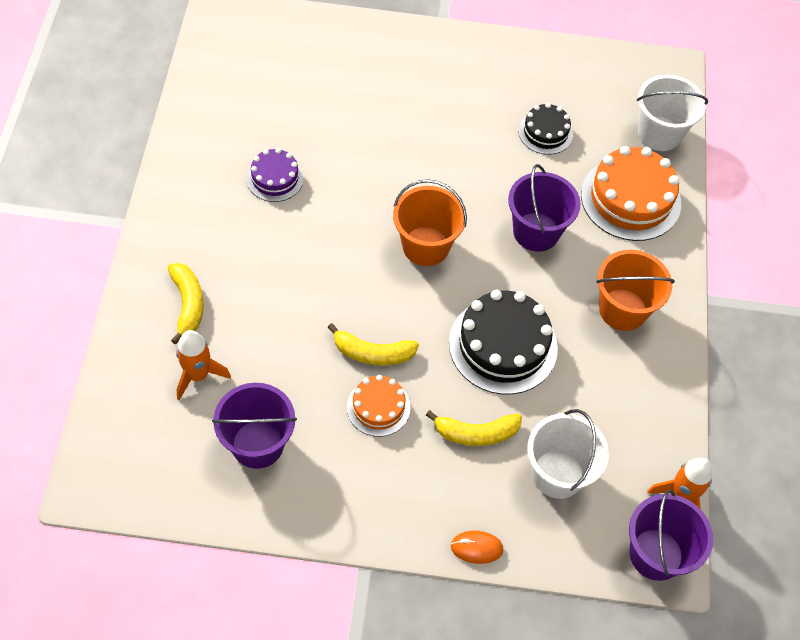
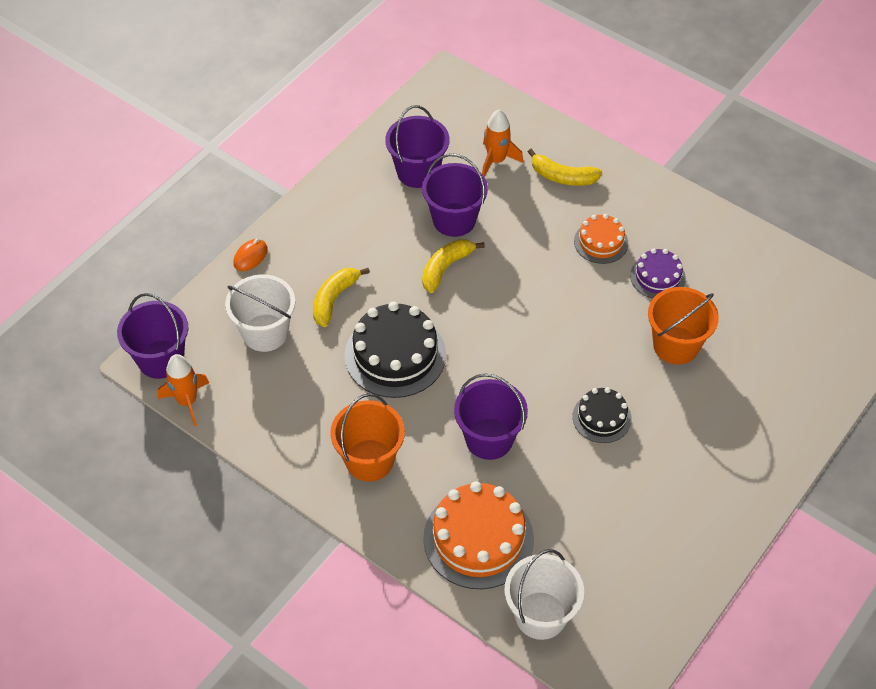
camera: 125 degrees right, 5 degrees down
(305, 376) = (454, 220): none -> purple bucket
(378, 407) = (398, 251): orange cake -> orange cake (601, 242)
(425, 246) = (524, 349): orange bucket -> orange bucket (676, 345)
(545, 132) = (598, 510): black cake -> black cake (601, 417)

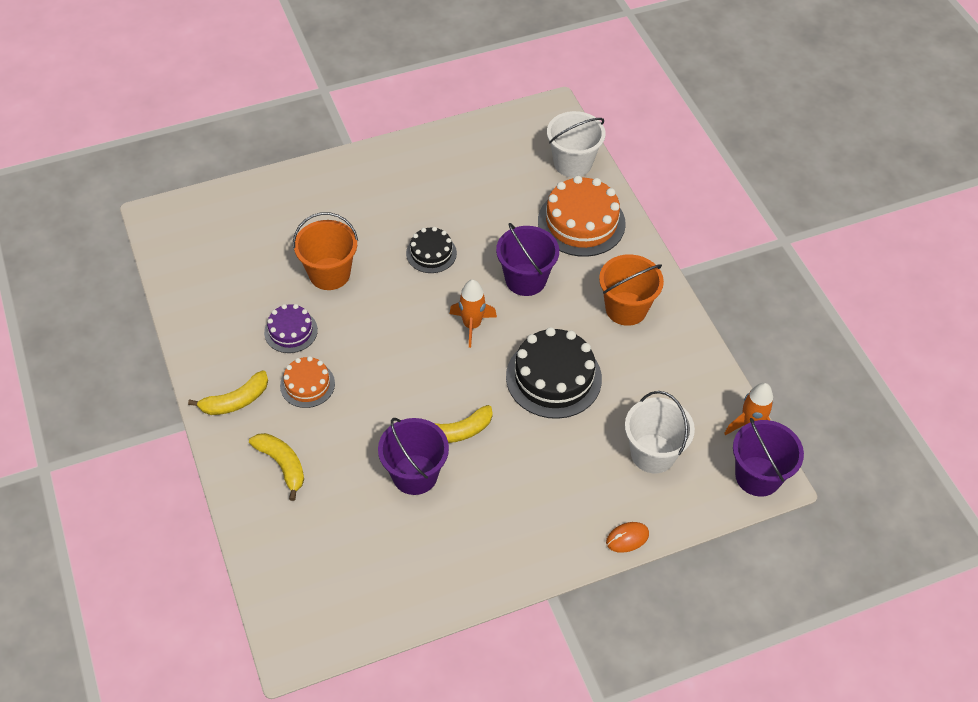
camera: 150 degrees left, 0 degrees up
(334, 299) = (574, 453): yellow banana -> yellow banana (235, 401)
(418, 172) = (410, 546): purple bucket -> none
(496, 161) = (327, 516): orange rocket -> orange rocket (472, 325)

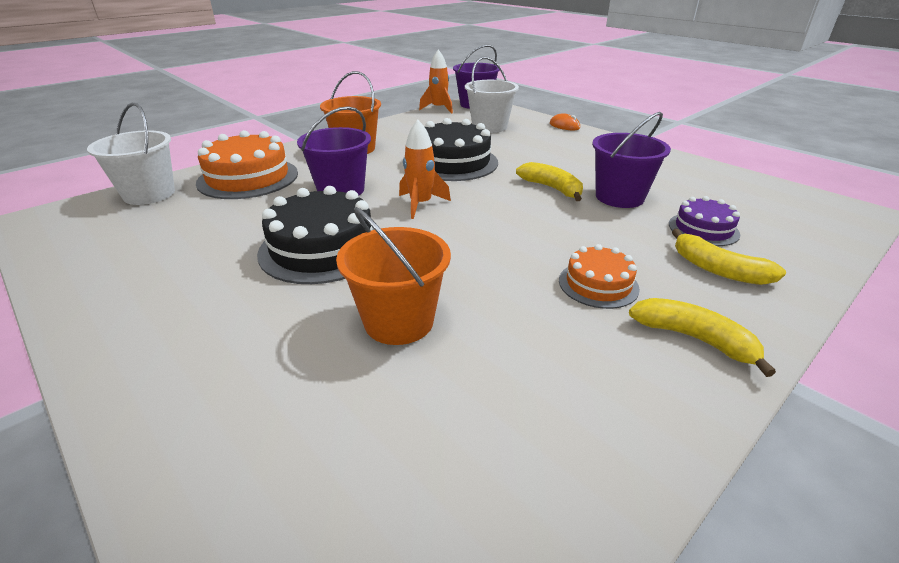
camera: 110 degrees left, 20 degrees down
(282, 465) = (718, 269): yellow banana -> yellow banana turned 75 degrees counterclockwise
(291, 331) = (531, 326): purple cake -> purple cake (703, 229)
(431, 253) = (322, 248): black cake -> black cake, size x1.77

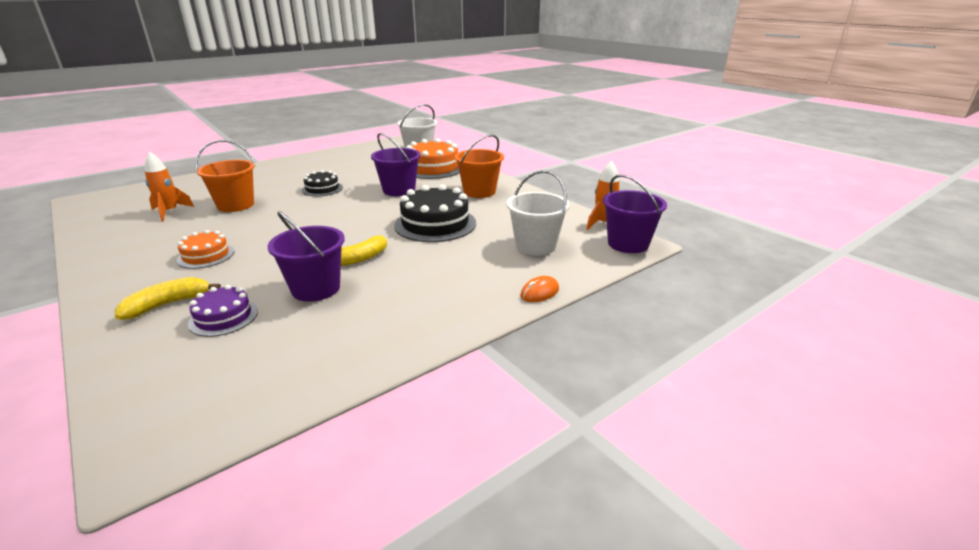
camera: 95 degrees right, 5 degrees down
(322, 248) = (322, 189): black cake -> black cake, size x0.56
(420, 204) = (360, 211): orange rocket -> orange rocket (170, 212)
(694, 339) = (125, 274): yellow banana -> none

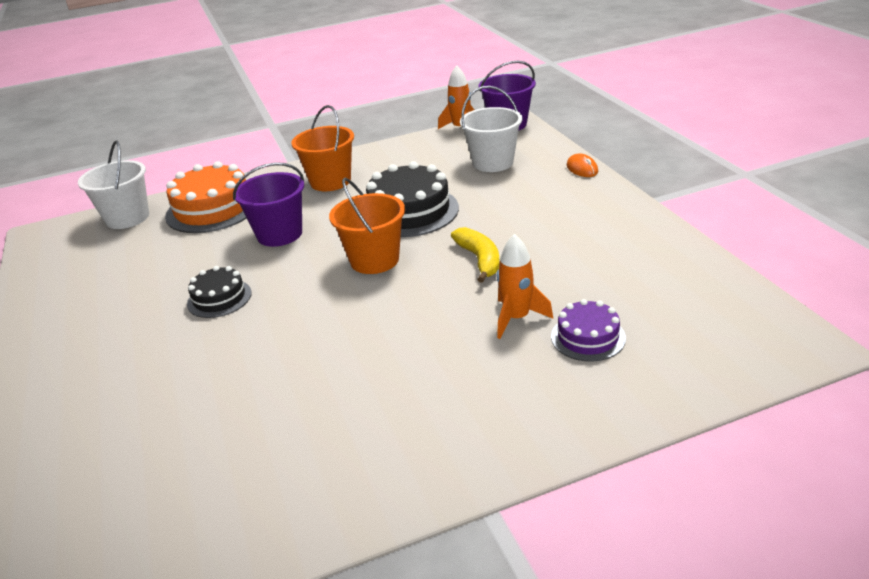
camera: 70 degrees left, 5 degrees up
(167, 304) = (547, 387): yellow banana -> none
(170, 212) = (200, 459): orange rocket -> orange rocket (516, 318)
(206, 255) = (415, 379): orange cake -> none
(236, 205) = (224, 381): orange bucket -> orange bucket (374, 260)
(316, 288) = (540, 282): purple bucket -> none

